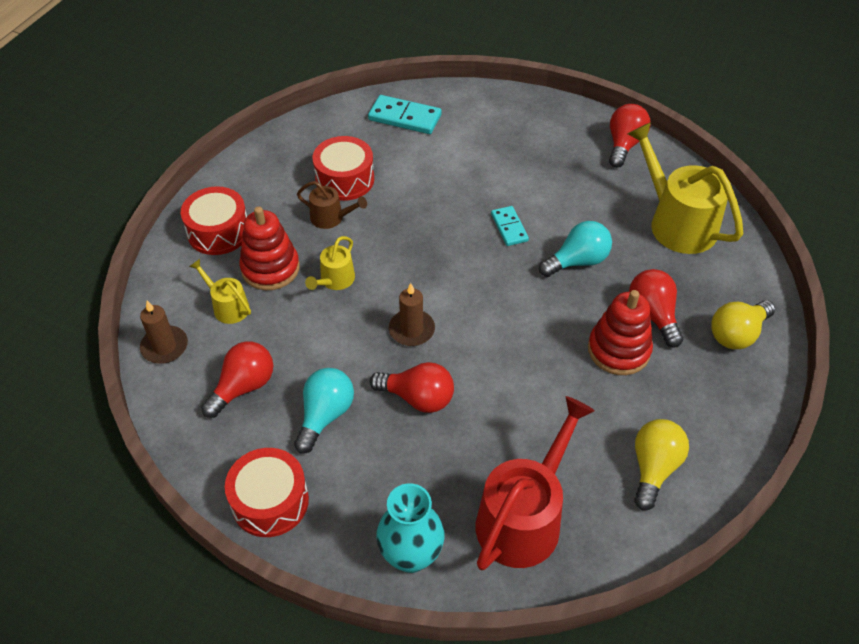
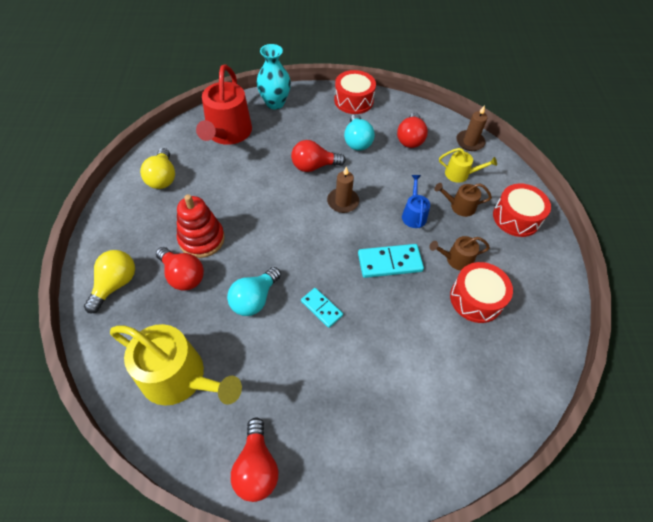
camera: 150 degrees right, 5 degrees up
(270, 268) = (459, 206): red stacking toy -> brown watering can
(335, 280) = (413, 214): yellow watering can -> blue watering can
(405, 117) = (486, 397): turquoise domino -> turquoise domino (390, 262)

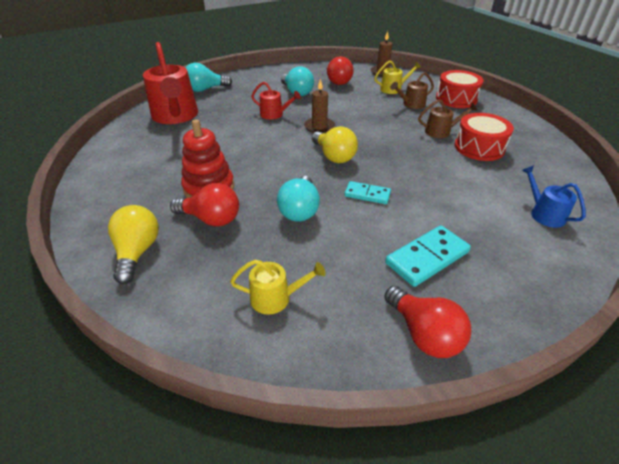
camera: 25 degrees left, 15 degrees down
(162, 178) = (131, 160): yellow light bulb -> yellow light bulb (334, 156)
(179, 377) = (275, 298): yellow watering can -> yellow watering can, size x0.50
(275, 103) = (205, 89): turquoise vase -> turquoise light bulb
(314, 166) = (274, 114): red light bulb -> red watering can
(353, 100) = (272, 73): red drum -> none
(390, 262) = (393, 149): turquoise domino -> turquoise domino (427, 258)
(413, 214) = (383, 118): blue watering can -> blue watering can (544, 214)
(456, 259) = (440, 131): brown watering can -> brown watering can turned 150 degrees counterclockwise

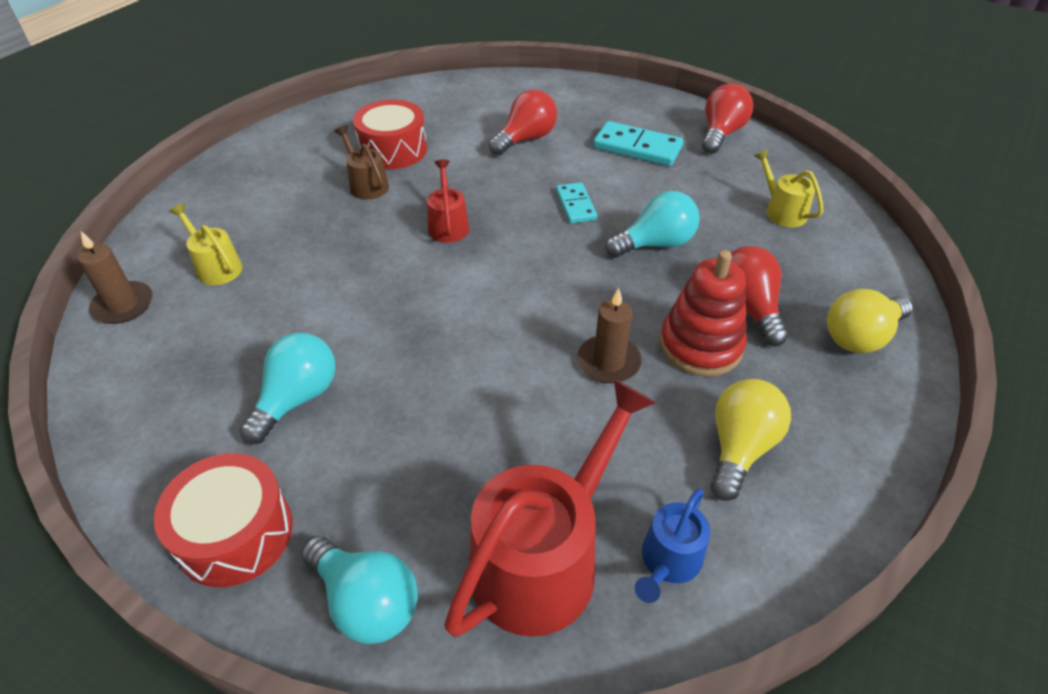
camera: 120 degrees left, 5 degrees up
(274, 114) = (425, 386): red watering can -> red watering can (448, 225)
(319, 127) = (435, 306): brown candle -> brown candle (608, 362)
(334, 156) = (514, 258): yellow light bulb -> yellow light bulb (740, 448)
(337, 81) = (203, 357): red light bulb -> red light bulb (526, 139)
(411, 104) = (281, 230): brown watering can -> none
(456, 99) = (233, 191): red drum -> red drum (235, 533)
(544, 214) = (505, 100): blue watering can -> blue watering can (668, 561)

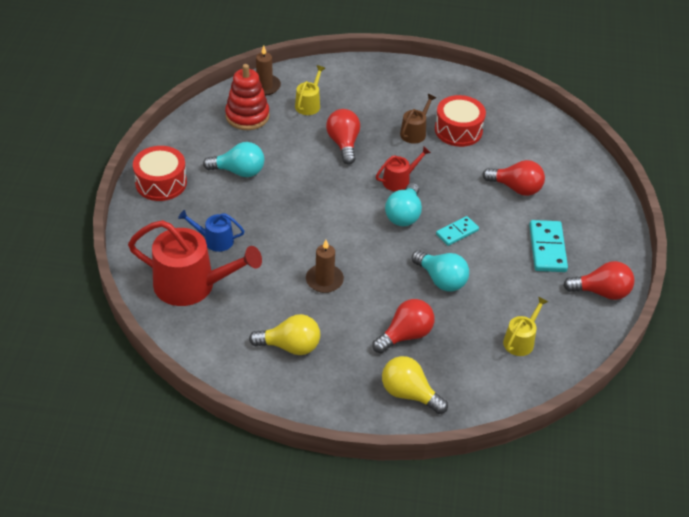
camera: 65 degrees right, 0 degrees up
(333, 256) = (343, 144): none -> red light bulb
(366, 602) = (148, 235): turquoise light bulb -> turquoise light bulb (404, 215)
(668, 561) = (209, 329): blue watering can -> blue watering can (215, 240)
(700, 346) = (359, 318): red stacking toy -> red stacking toy (247, 116)

